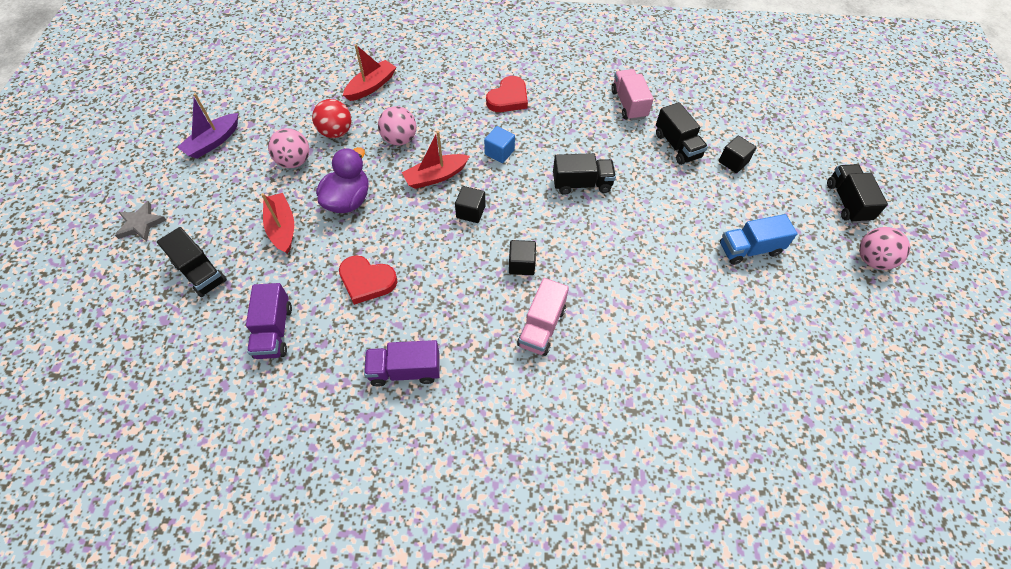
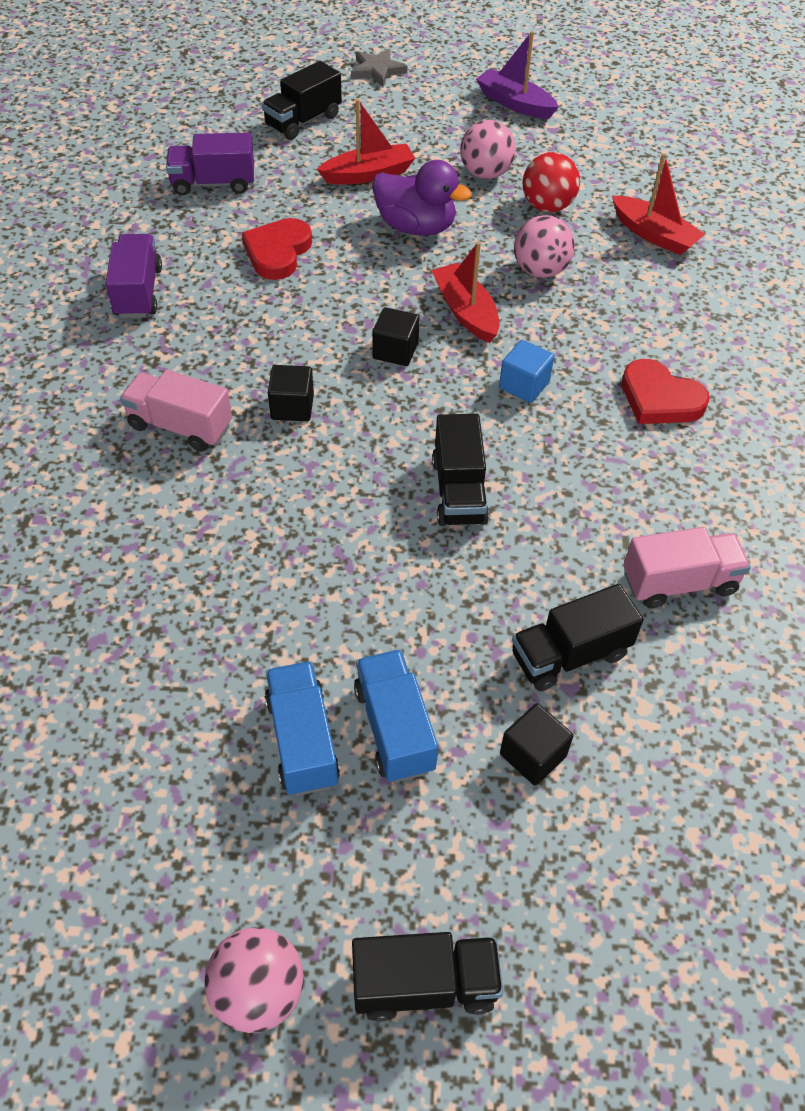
camera: 90 degrees right, 5 degrees down
(733, 212) = (394, 728): none -> blue truck

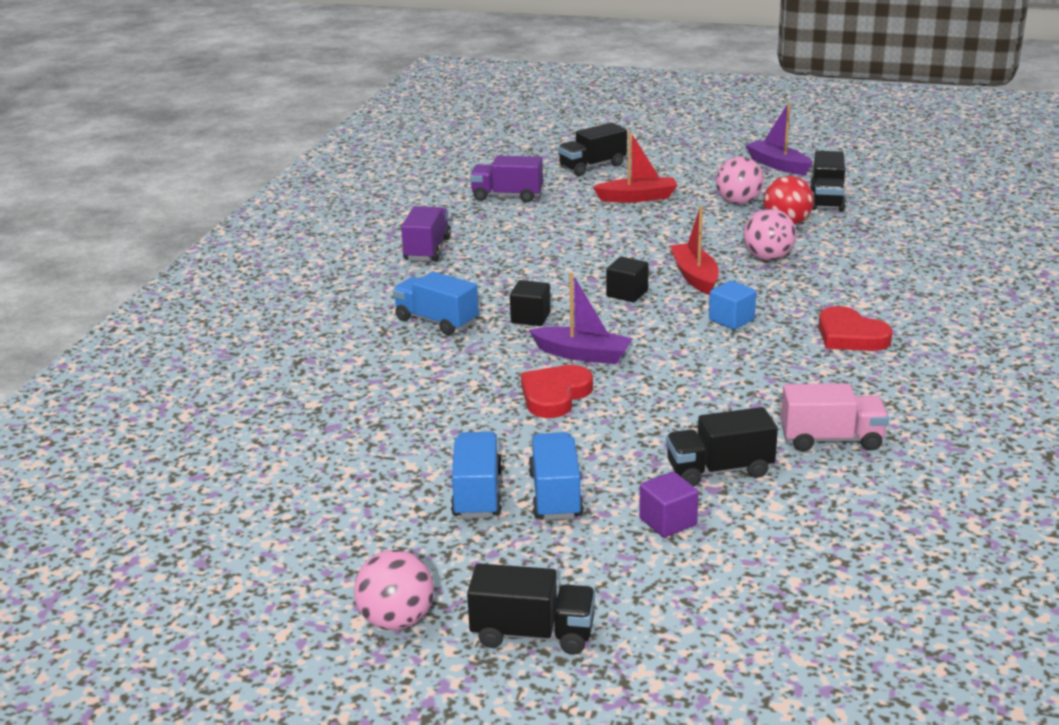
camera: 15 degrees right, 25 degrees down
(180, 426) = (436, 321): pink truck -> blue truck
(278, 252) = (547, 235): red heart -> red heart (555, 395)
(369, 467) = (583, 354): none -> purple boat
(377, 70) = (664, 142): grey star -> none
(416, 227) = (668, 228): purple duck -> none
(458, 491) = (654, 373): black truck -> black truck (827, 200)
(533, 755) = (668, 521): black cube -> purple cube
(654, 235) = (877, 244): red boat -> none

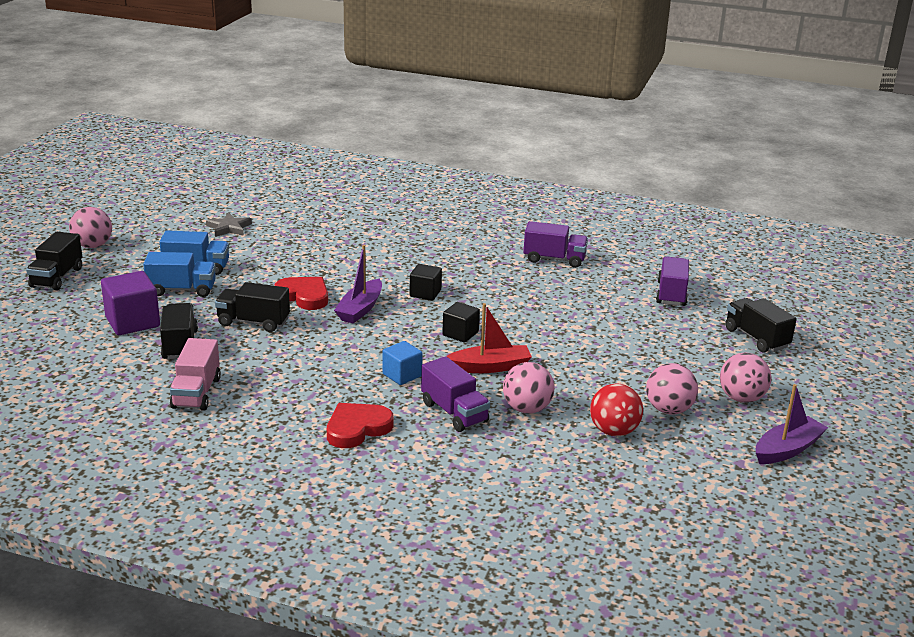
camera: 90 degrees right, 0 degrees up
(323, 485) = (229, 228): none -> grey star
(436, 321) = (427, 260): blue truck -> none
(637, 198) = (674, 355): red boat -> none
(668, 521) = (132, 322): purple cube -> purple cube, size x1.62
(705, 176) = (741, 398): none -> pink ball
(793, 290) = (454, 412): none -> purple truck
(827, 200) = (682, 467): black truck -> black truck (253, 322)

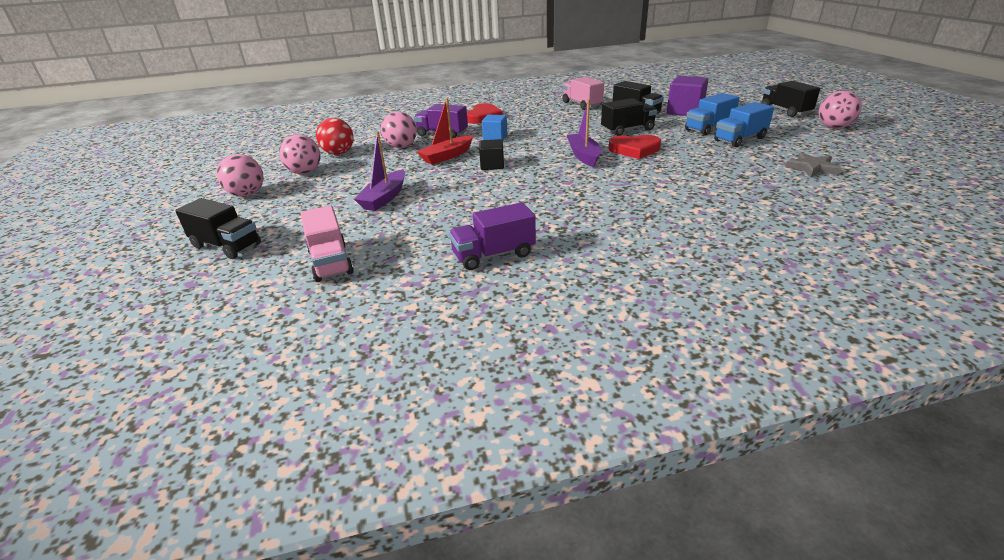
camera: 150 degrees right, 5 degrees up
(425, 293) = (560, 179): black cube -> none
(671, 294) = (331, 262): purple truck -> pink truck
(787, 449) = (214, 177): purple boat -> purple boat (384, 198)

